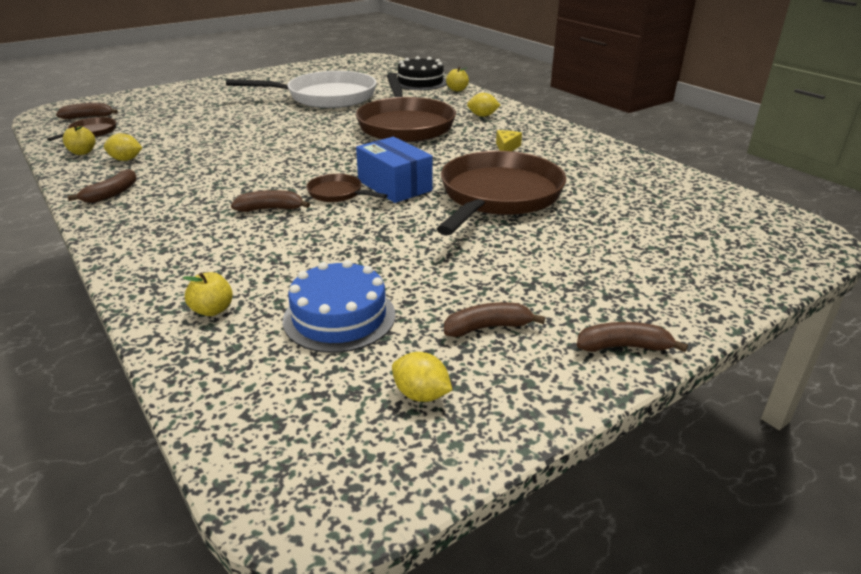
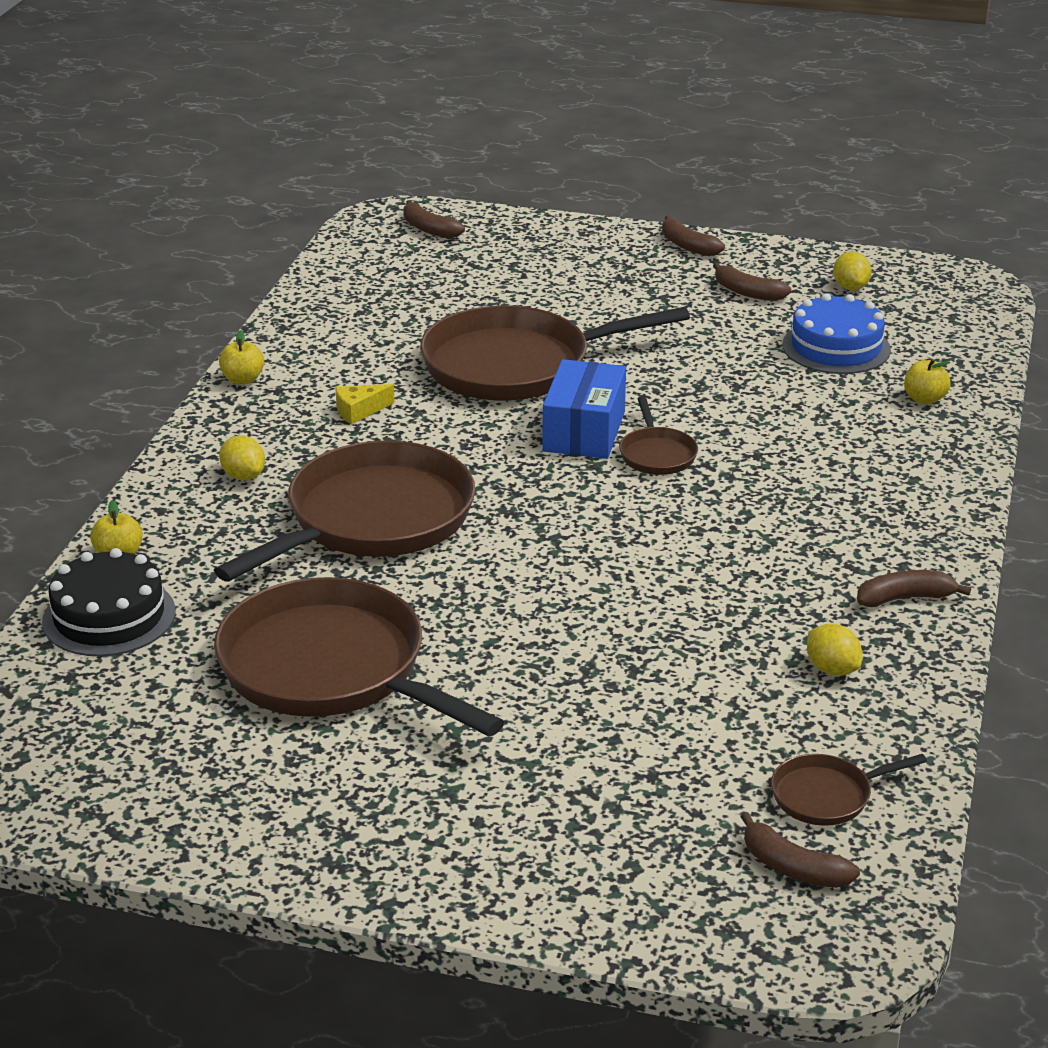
camera: 130 degrees left, 0 degrees up
(82, 152) = (881, 731): yellow apple -> yellow apple (243, 380)
(270, 209) = (754, 472): brown banana -> brown banana (429, 229)
(326, 97) = (331, 669): white pan -> brown pan

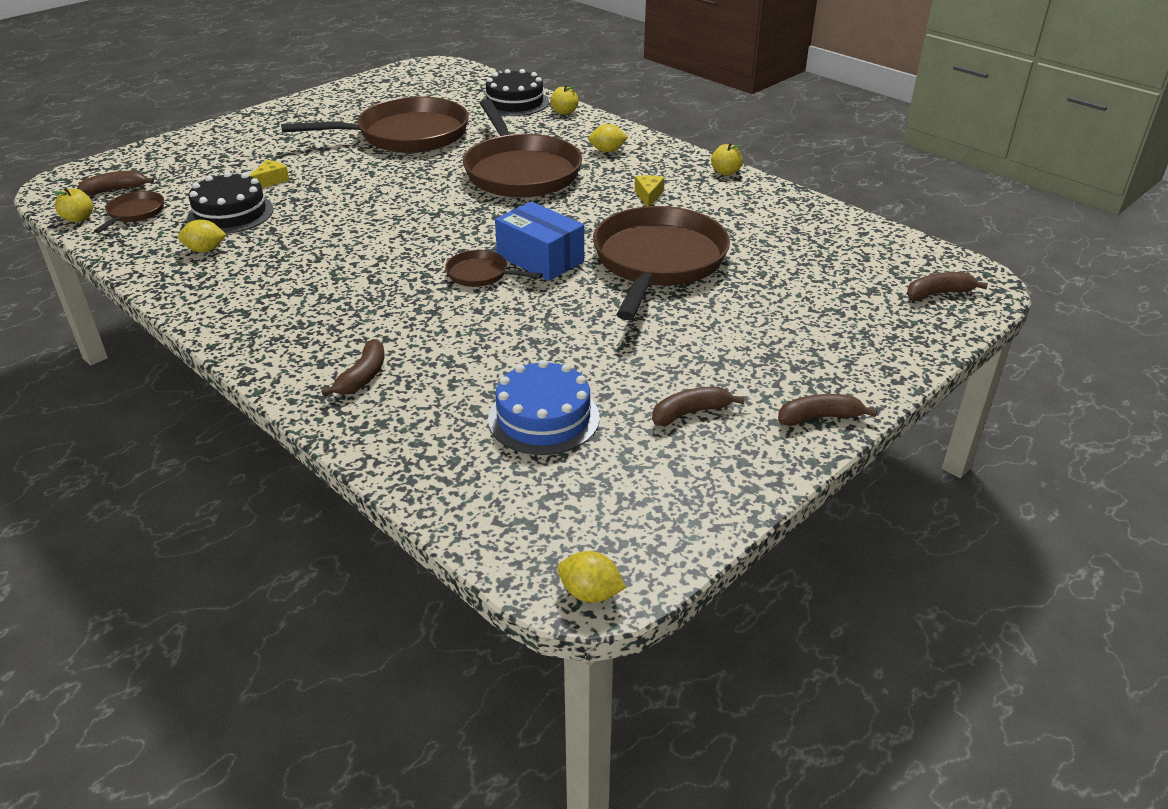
camera: 120 degrees right, 5 degrees up
(606, 722) = (270, 181): none -> yellow cheese
(730, 703) = (230, 213): none -> black cake
(850, 287) = (650, 483): yellow lemon -> yellow lemon (590, 593)
(905, 598) = (218, 299): brown banana -> brown banana (363, 377)
(924, 399) = (412, 425): yellow apple -> yellow apple (78, 218)

